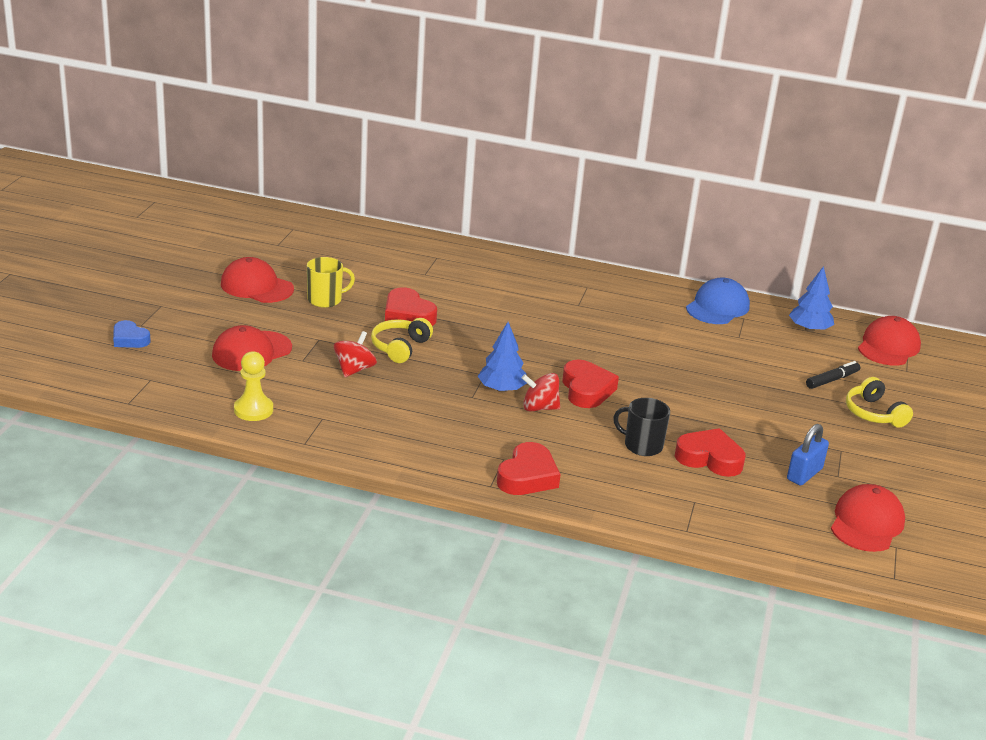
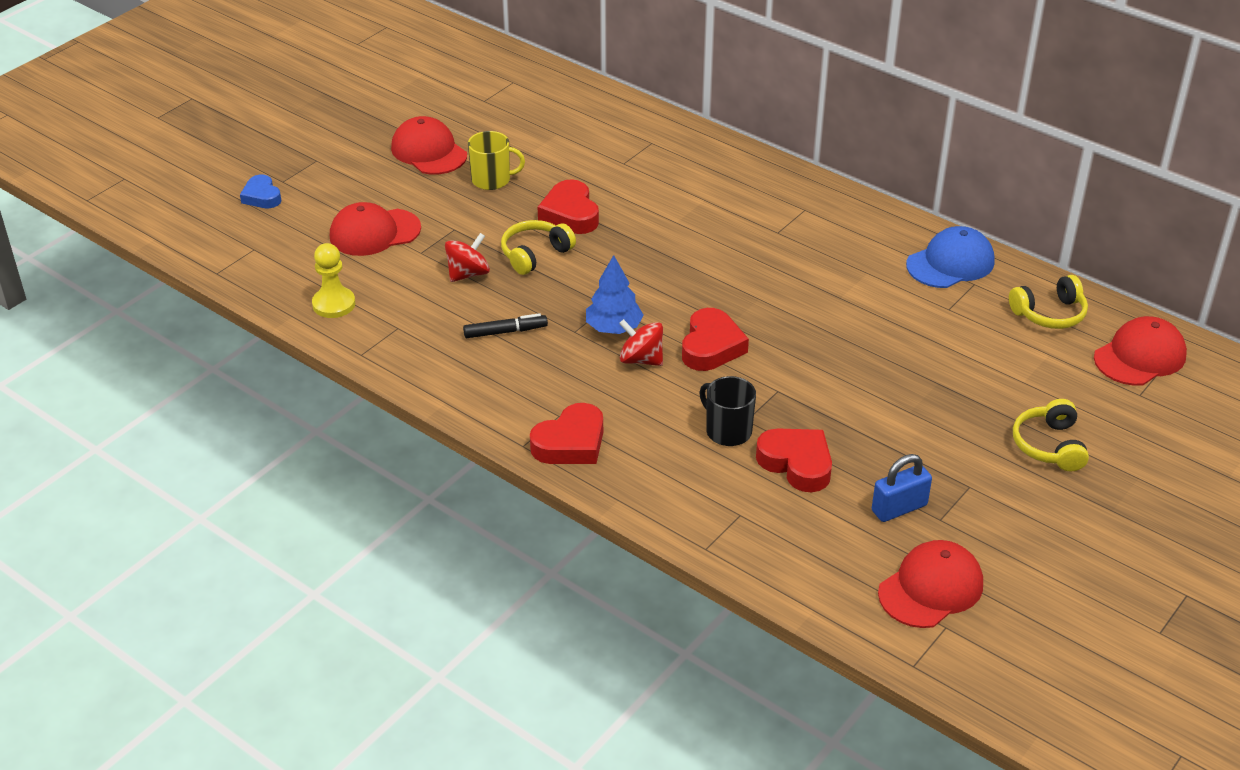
camera: 25 degrees right, 10 degrees up
(809, 329) = (1049, 314): blue tree -> yellow headphones
(832, 380) = (1028, 389): black marker -> black marker (505, 332)

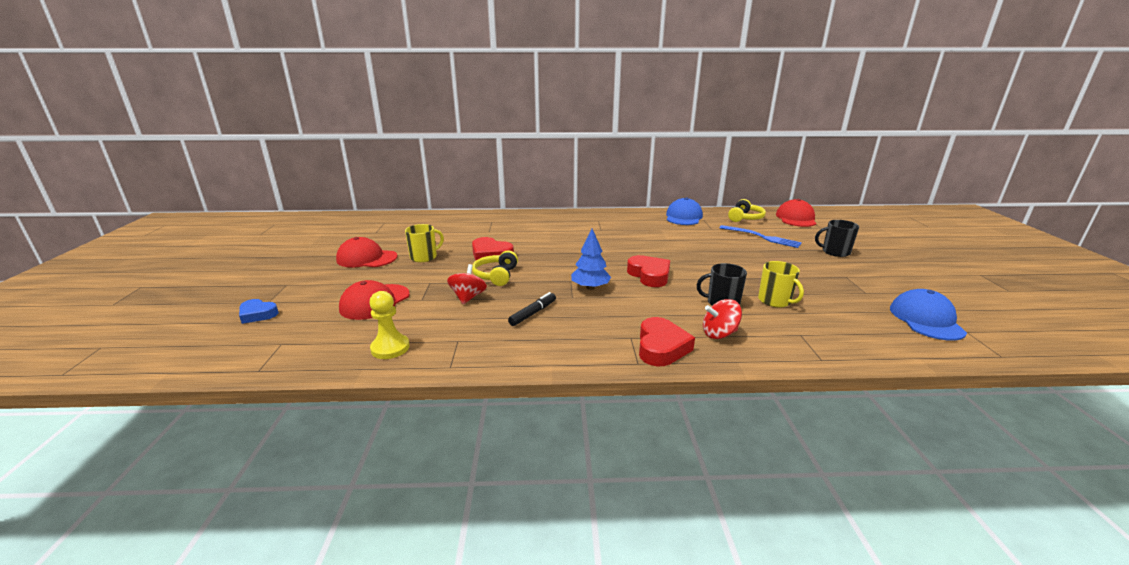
camera: 40 degrees left, 15 degrees down
(641, 359) = (627, 294): red spinning top -> red spinning top (719, 334)
(796, 463) = (775, 301): red heart -> yellow mug
(899, 508) = (845, 296): blue padlock -> none
(931, 588) = (926, 319): red cap -> blue cap
(994, 364) = (762, 237): none -> blue fork
(1049, 446) = (835, 252): yellow headphones -> black mug

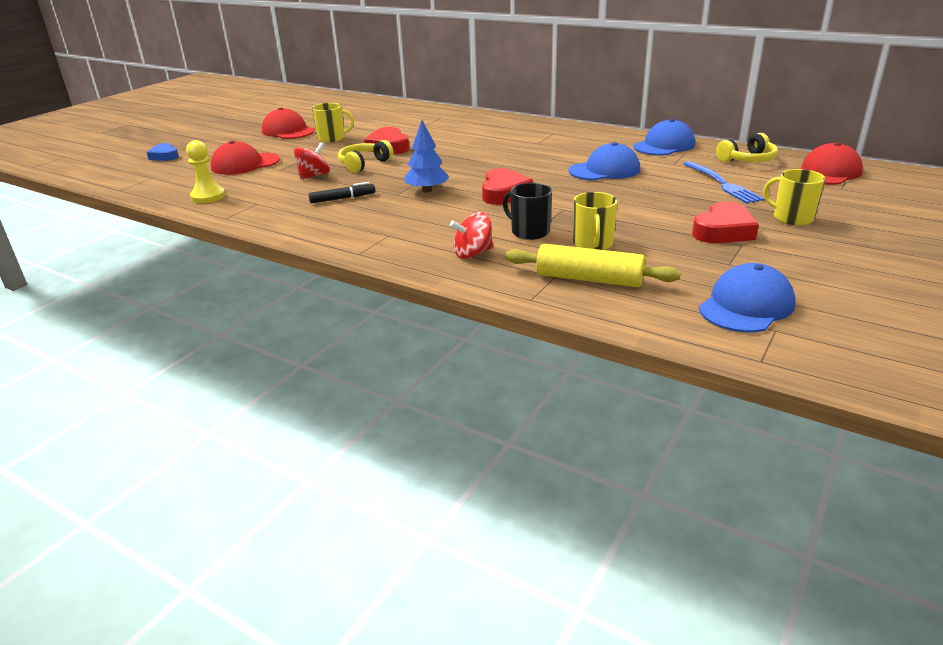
camera: 35 degrees right, 5 degrees up
(661, 347) = (399, 248): red heart -> red heart (723, 231)
(681, 242) = (604, 170): none -> blue cap
(719, 334) = (472, 253): red spinning top -> red spinning top turned 45 degrees counterclockwise
(822, 329) = (589, 279): none -> yellow rolling pin
(835, 252) = (792, 218): black mug -> yellow mug

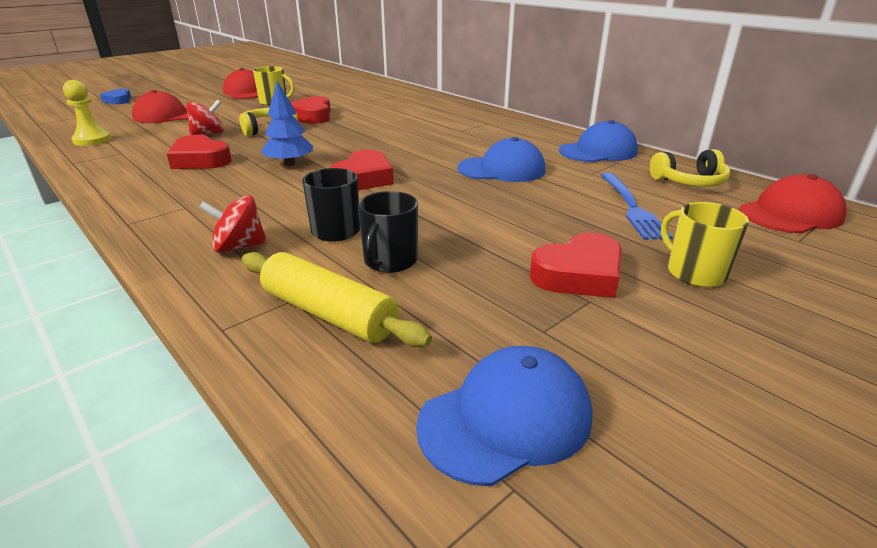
camera: 15 degrees right, 0 degrees up
(342, 198) = (200, 160): black marker -> red heart
(593, 244) = (390, 261): yellow mug -> black mug

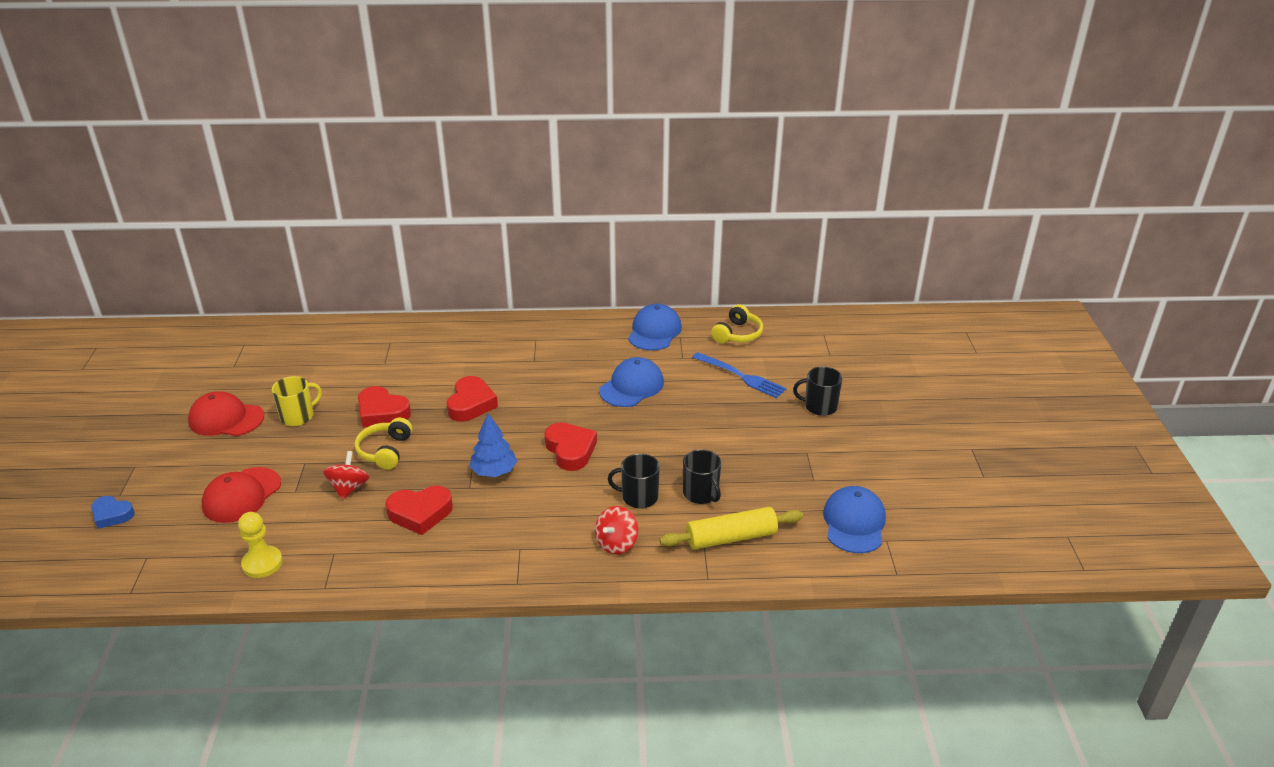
camera: 50 degrees left, 5 degrees up
(579, 274) = (783, 440): red heart -> red heart (471, 404)
(694, 272) = (819, 406): yellow mug -> black mug
(790, 214) = (807, 335): red cap -> none

